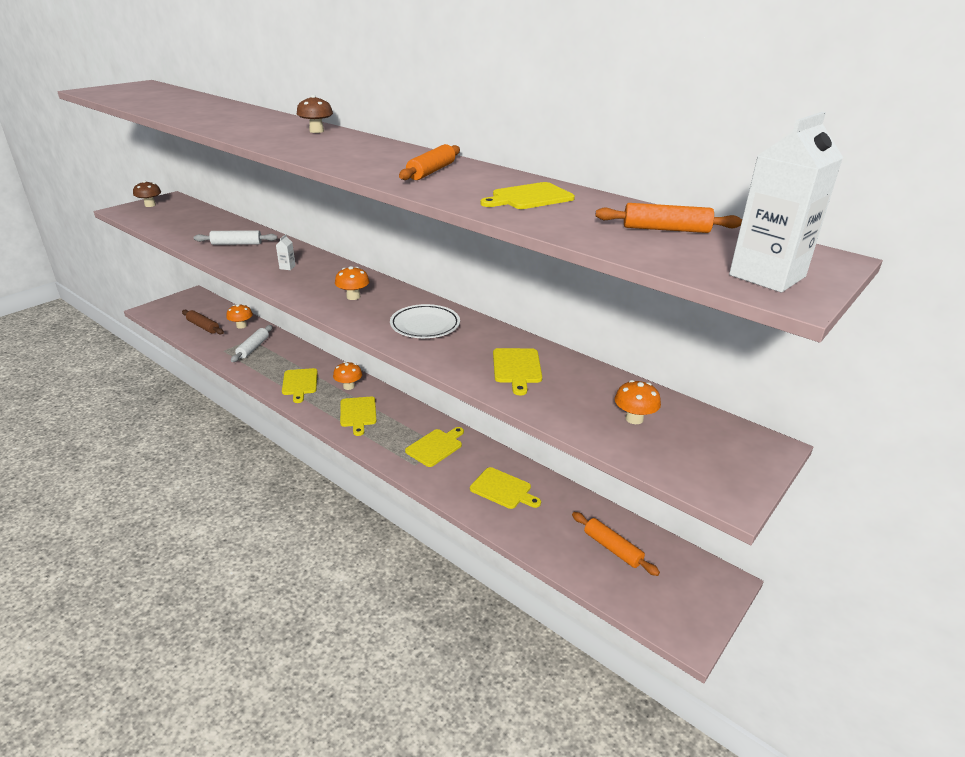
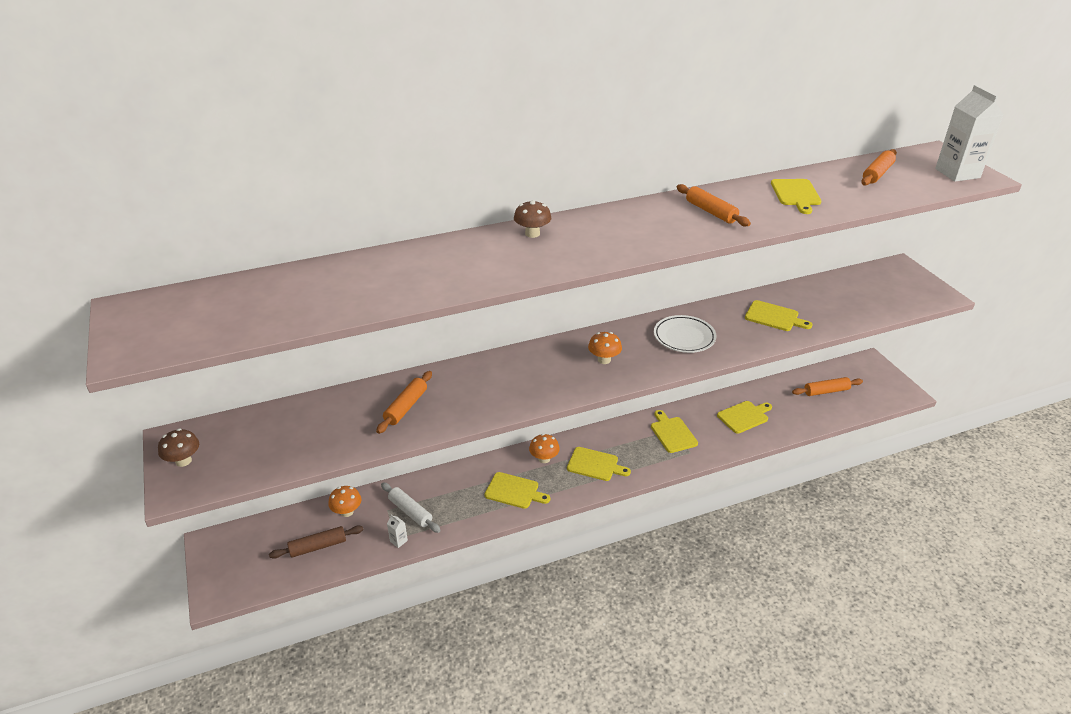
camera: 60 degrees left, 5 degrees up
(237, 244) = (406, 407): white rolling pin -> orange rolling pin
(287, 267) = (504, 384): white carton -> white carton (398, 541)
(634, 419) = (857, 296): orange mushroom -> none

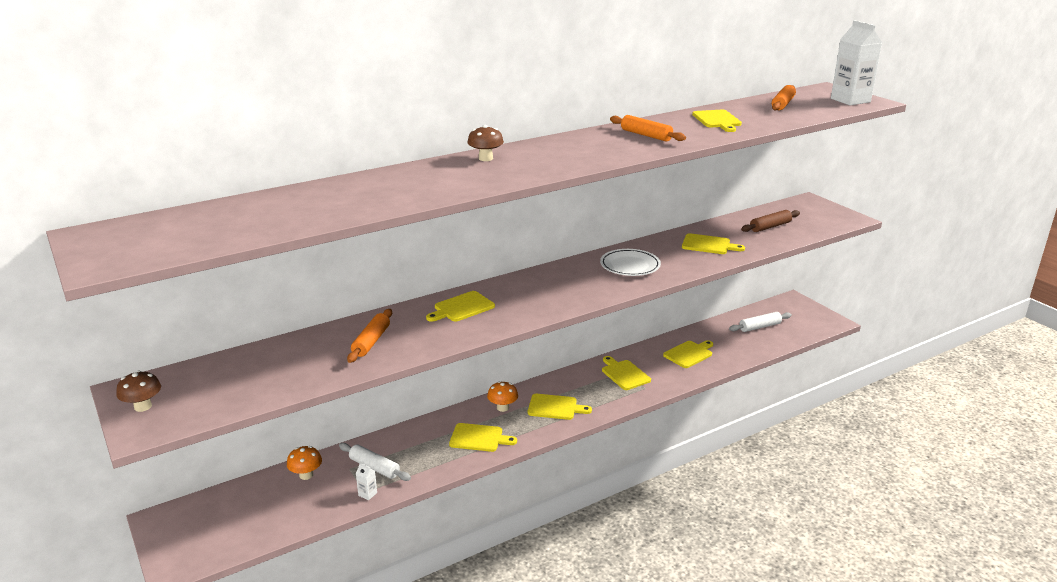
camera: 10 degrees left, 10 degrees down
(318, 547) = (281, 509): brown rolling pin -> brown rolling pin (770, 227)
(502, 374) = (462, 307): none -> yellow cutting board
(604, 360) = (559, 289): orange mushroom -> none
(826, 391) = (759, 327): orange rolling pin -> white rolling pin

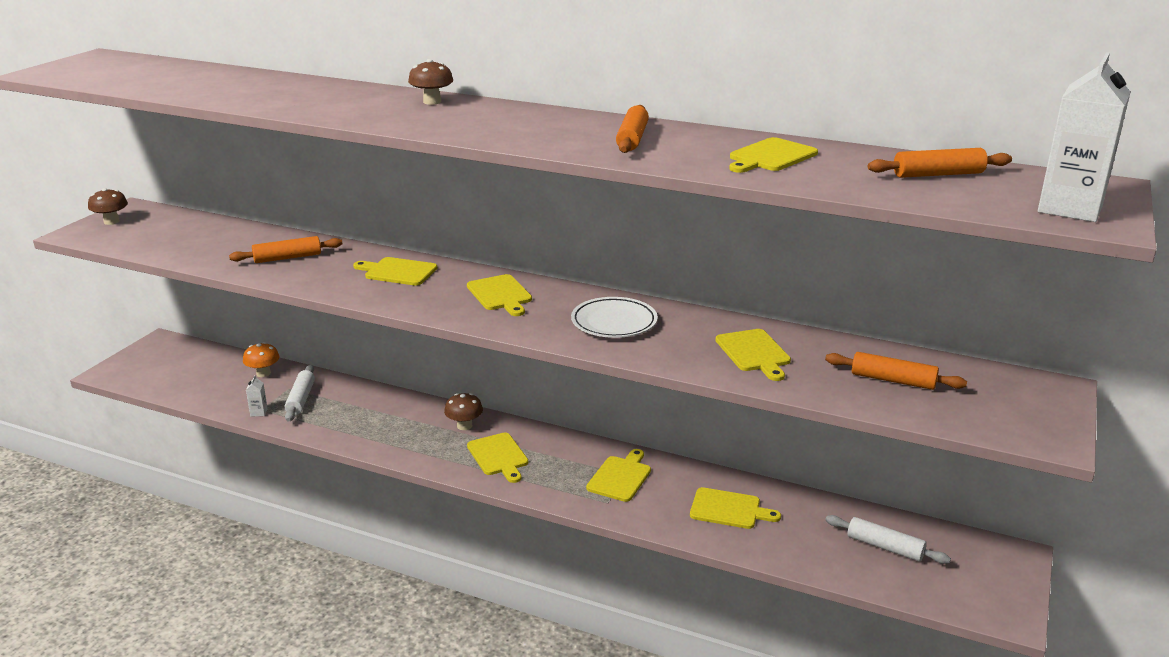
camera: 55 degrees right, 0 degrees up
(479, 438) = (397, 433): yellow cutting board -> yellow cutting board (500, 294)
(502, 408) = (464, 426): orange mushroom -> brown mushroom
(770, 227) = (893, 380): brown rolling pin -> orange rolling pin

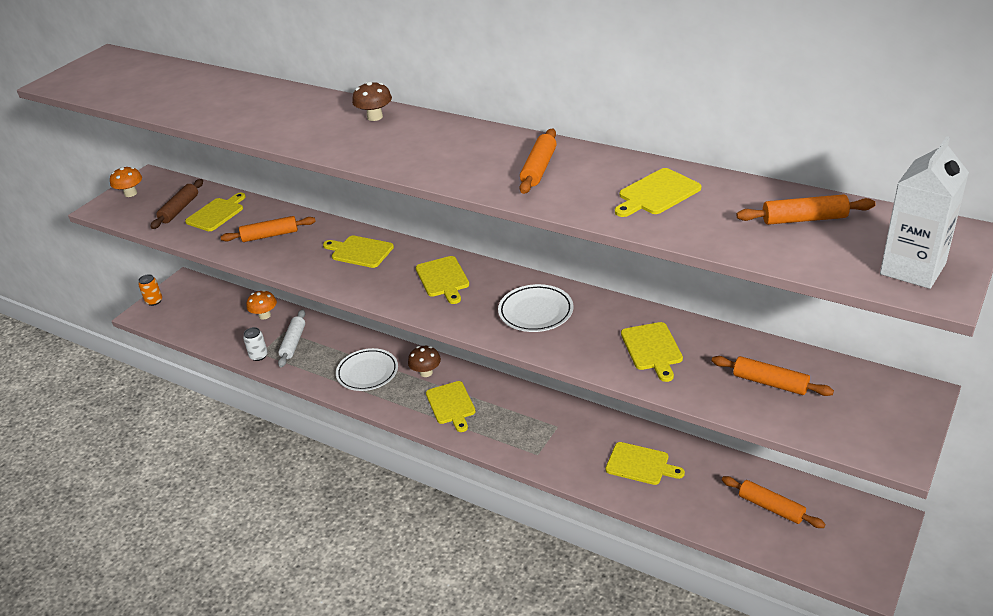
camera: 10 degrees right, 10 degrees up
(111, 221) = (130, 193): brown mushroom -> orange mushroom
(124, 360) = (154, 301): none -> orange can
(174, 235) = (179, 209): none -> brown rolling pin
(259, 412) = (258, 356): white carton -> white can
(394, 427) = (367, 373): none -> white plate
(620, 477) = (551, 429): yellow cutting board -> yellow cutting board (216, 213)
(885, 547) = (771, 507): white rolling pin -> orange rolling pin

